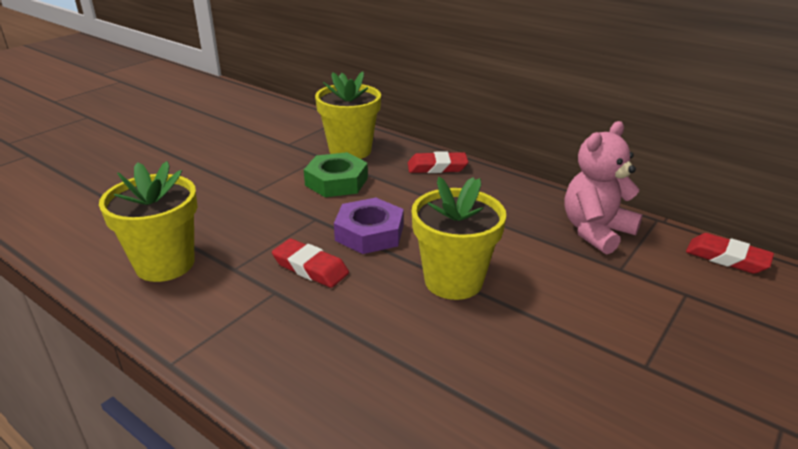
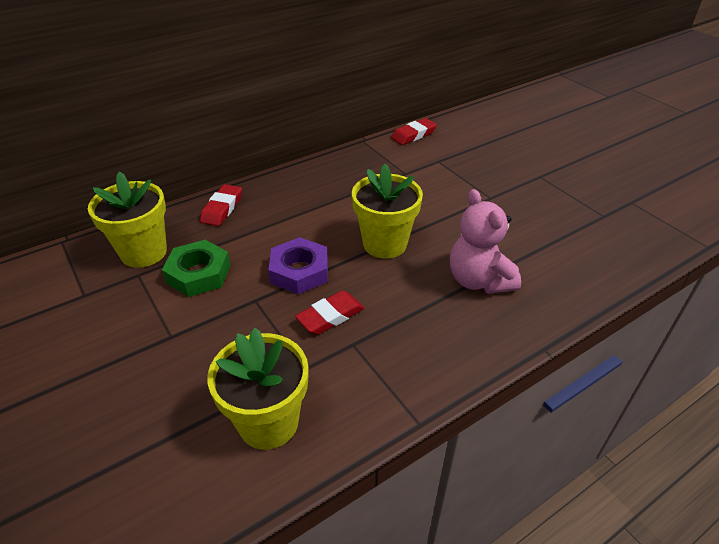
camera: 70 degrees left, 10 degrees up
(595, 231) = (362, 167): pink teddy bear -> pink teddy bear (478, 280)

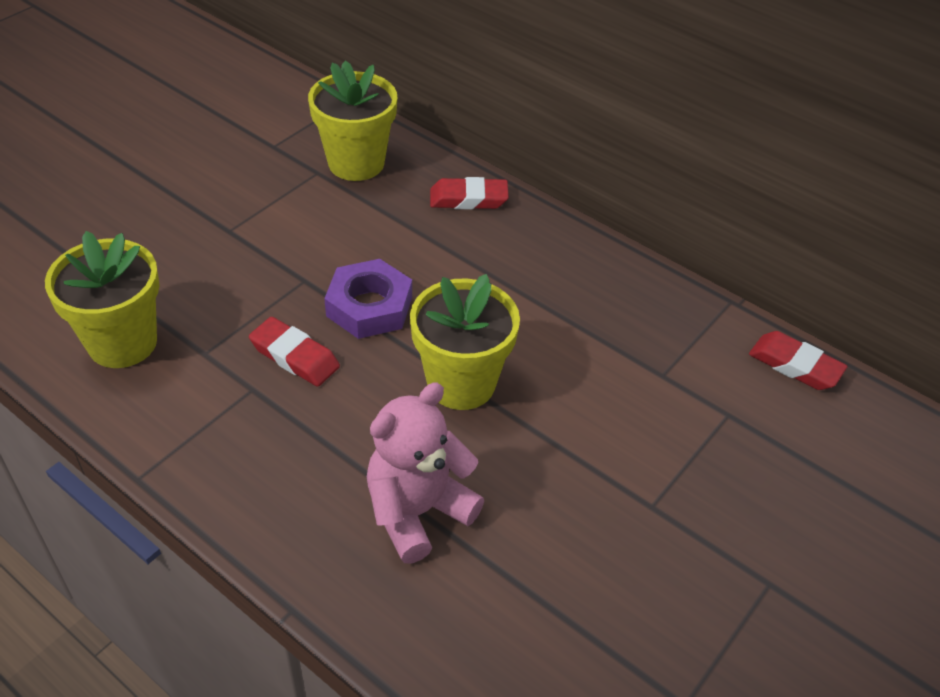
camera: 70 degrees right, 5 degrees up
(199, 274) = (334, 219): green nut -> none

